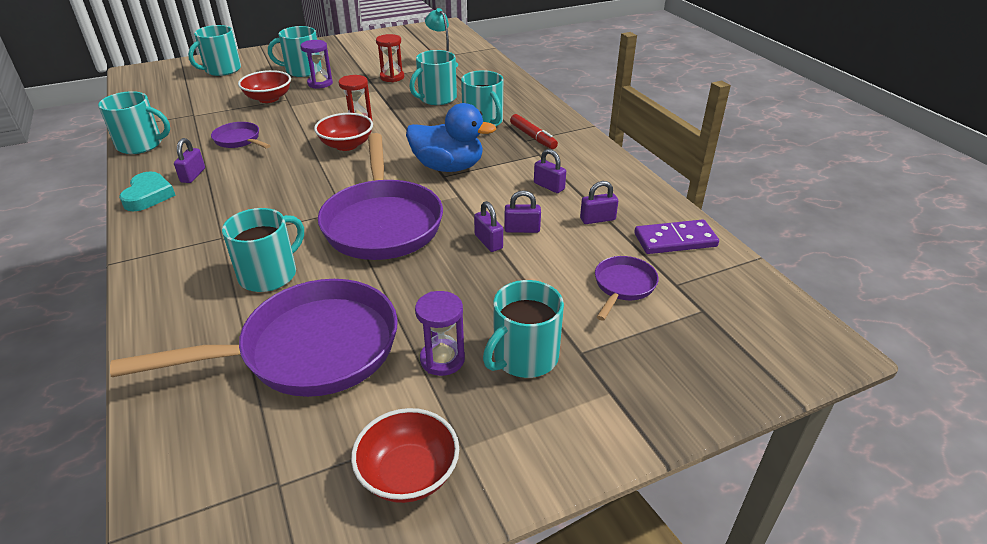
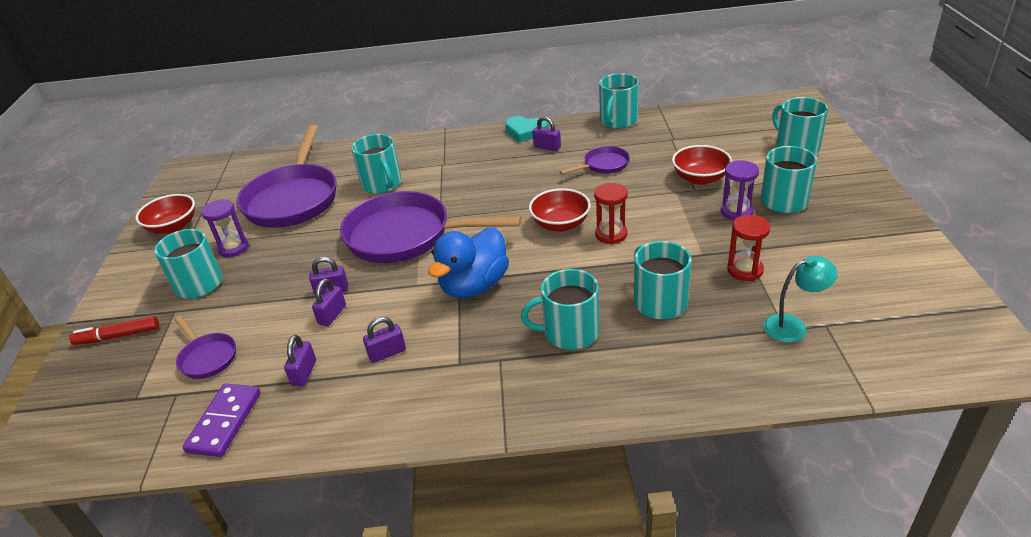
camera: 115 degrees right, 0 degrees up
(533, 137) = (504, 369): red marker -> red marker (118, 336)

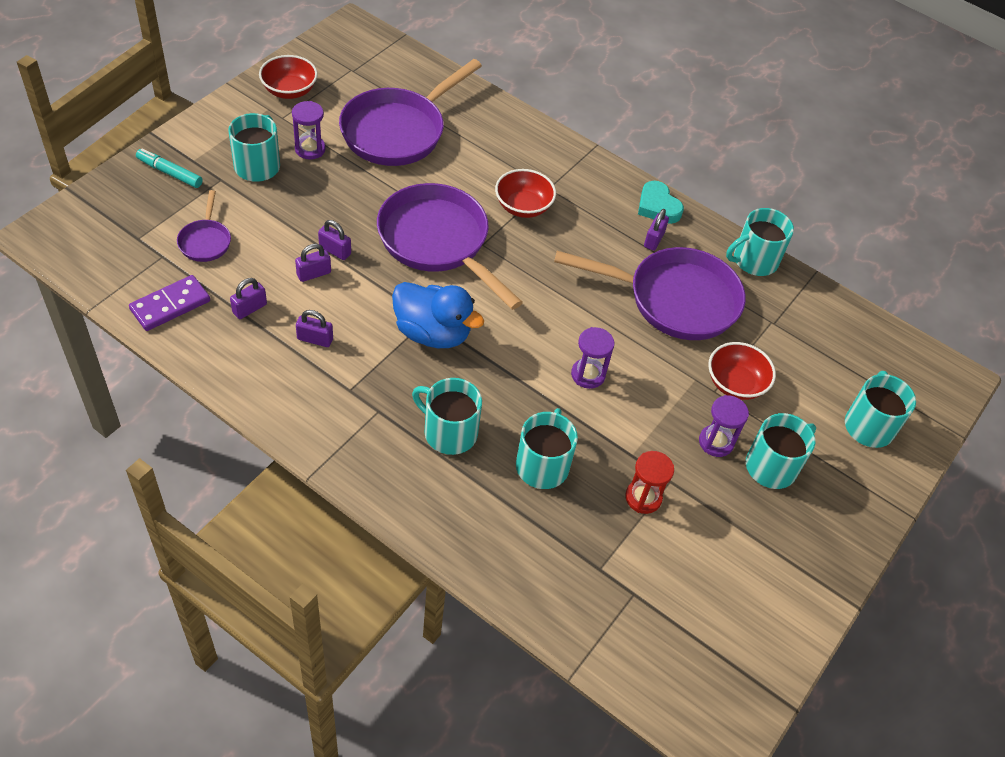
camera: 30 degrees right, 15 degrees up
(118, 336) = (170, 173): red marker -> turquoise marker
(382, 184) = (478, 170): turquoise mug -> none
(474, 286) = (432, 333): blue duck -> blue duck turned 135 degrees counterclockwise
(547, 147) = (654, 240): purple padlock -> purple padlock turned 45 degrees clockwise
(560, 224) = (563, 331): red bowl -> red bowl (523, 206)
(603, 165) = (674, 300): purple pan -> purple pan, size x2.17
(611, 234) = (588, 375): red hourglass -> purple hourglass
(793, 326) = (609, 573): turquoise lamp -> none

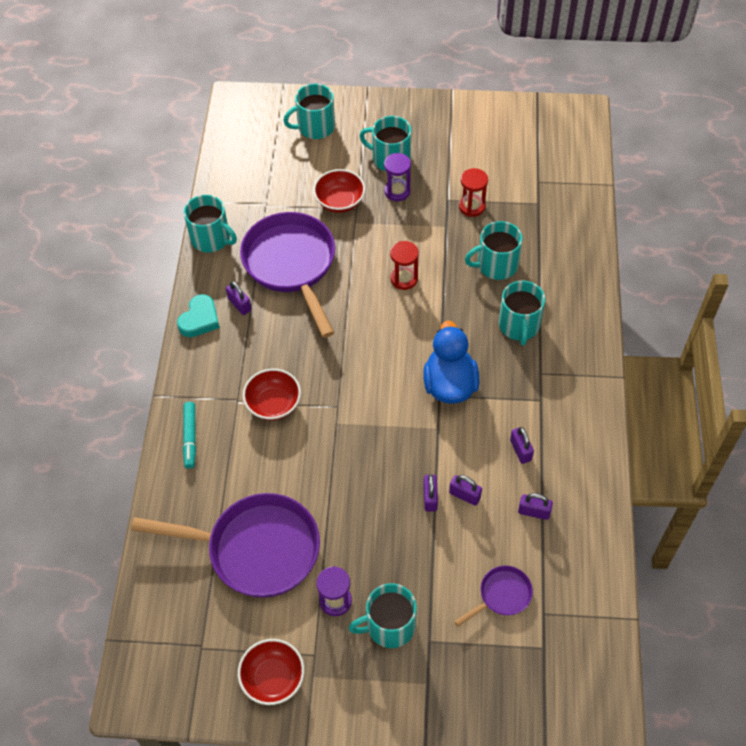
camera: 115 degrees left, 5 degrees up
(170, 173) = (457, 689): turquoise marker -> turquoise marker (190, 437)
(170, 305) = (580, 566): purple domino -> none
(438, 242) = (360, 436): purple pan -> none
(588, 375) = (404, 279): purple hourglass -> red hourglass
(654, 240) = (239, 304): purple padlock -> purple padlock turned 60 degrees clockwise

